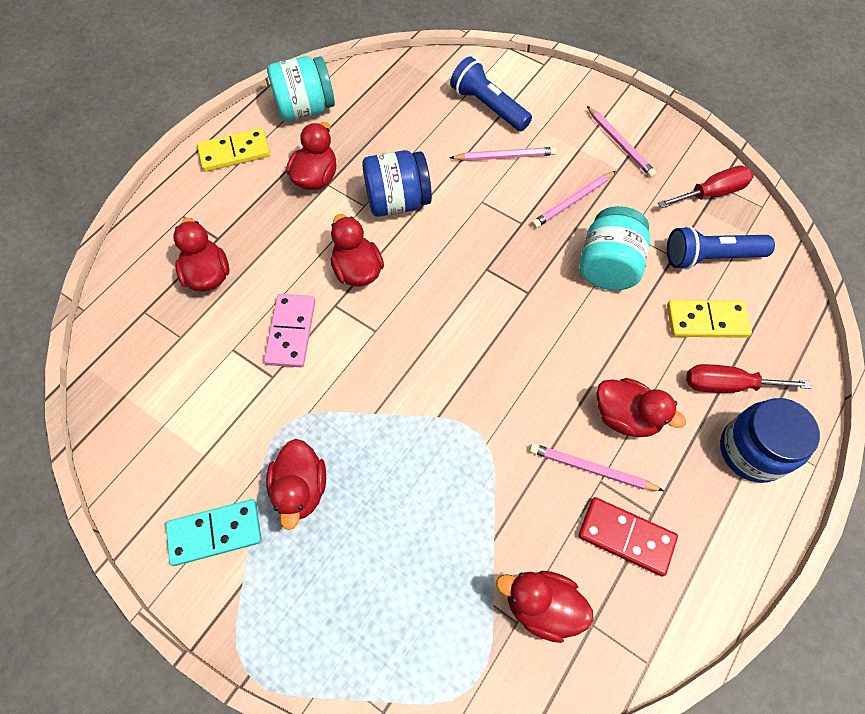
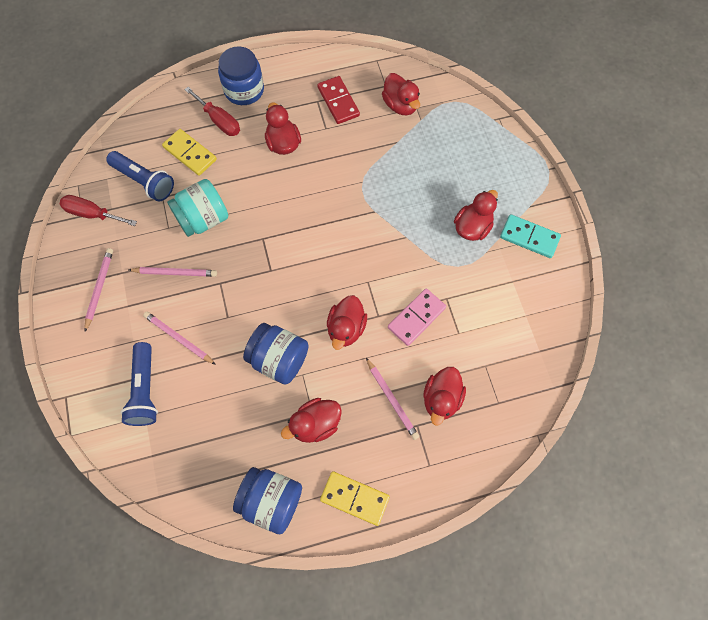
camera: 140 degrees left, 5 degrees up
(305, 109) = (271, 501): turquoise jar -> blue jar
(591, 469) = (324, 135): pink pencil -> pink pencil (392, 400)

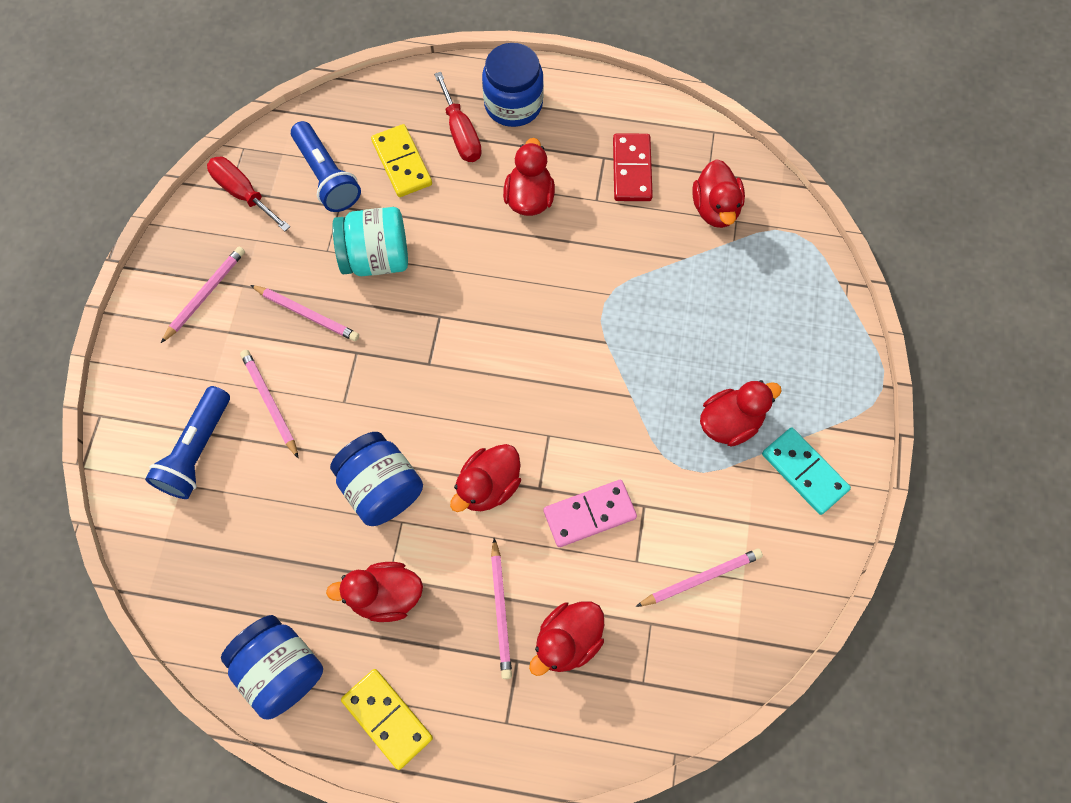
camera: 25 degrees right, 0 degrees up
(501, 326) = (701, 578): none -> pink pencil

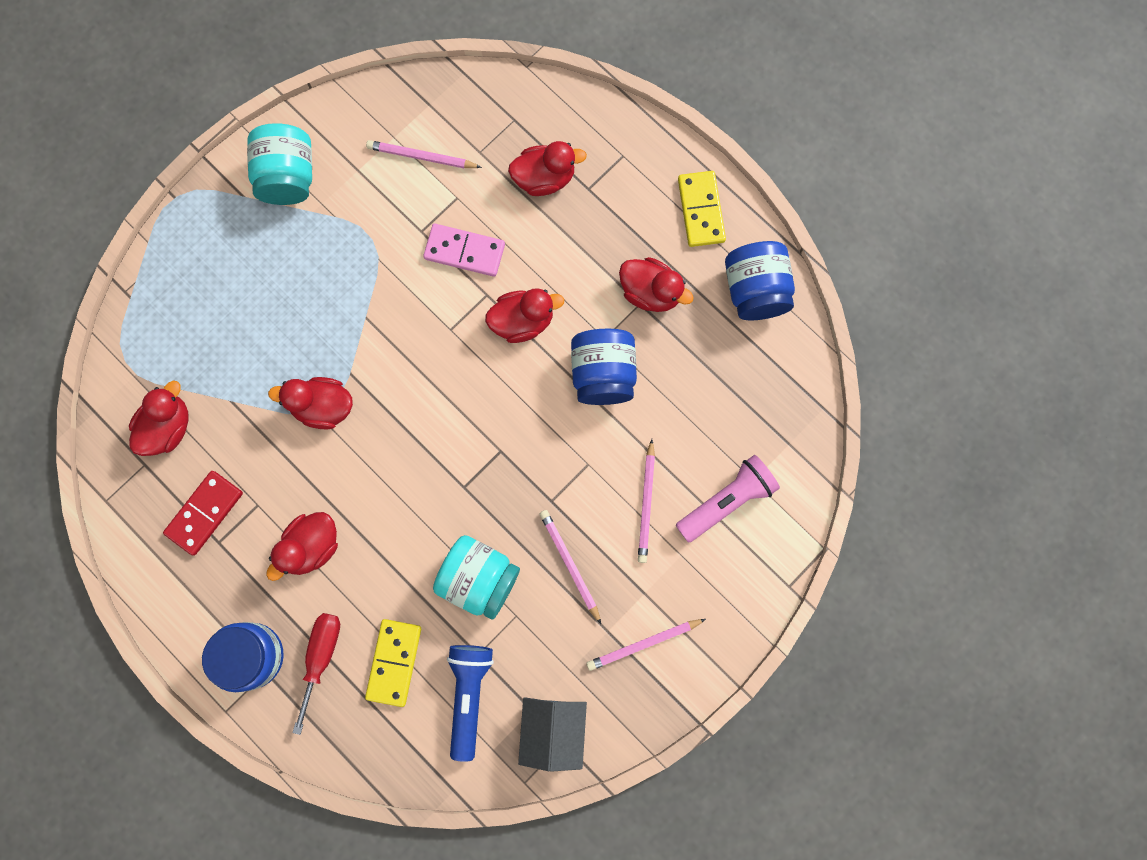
camera: 145 degrees left, 10 degrees up
(197, 451) = (726, 500): blue flashlight -> pink flashlight
(243, 193) = (553, 729): red screwdriver -> grey house
(501, 610) = (576, 228): pink pencil -> none
(730, 422) = (309, 247): red duck -> red duck (323, 407)
(804, 472) = (288, 177): turquoise domino -> turquoise jar

